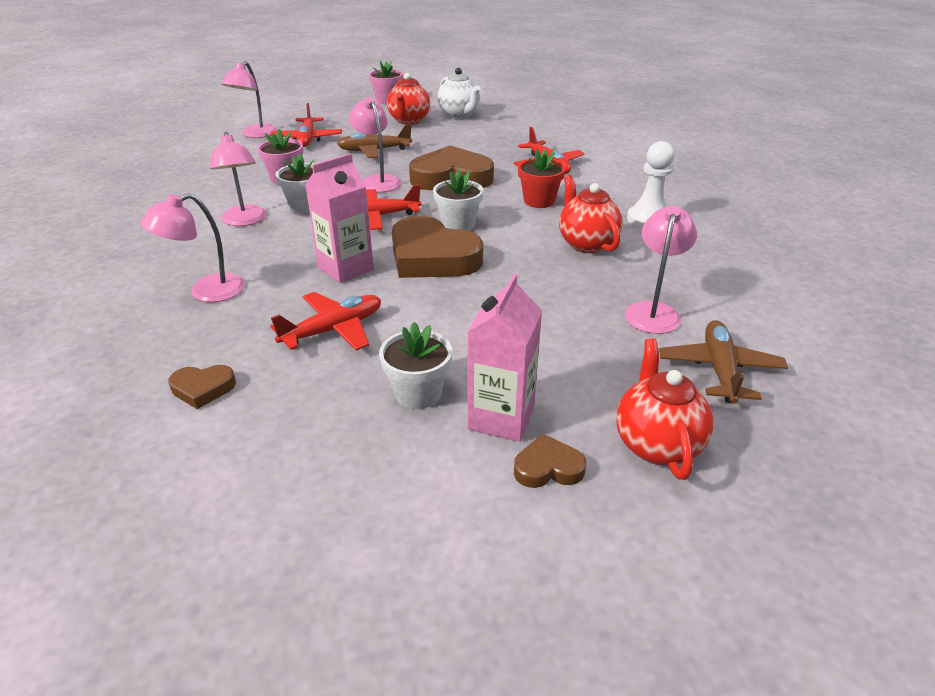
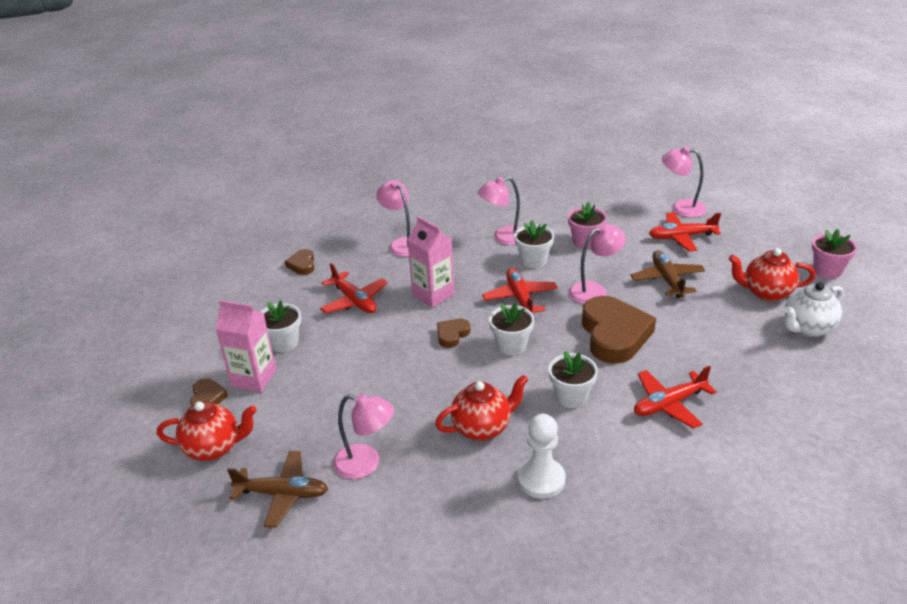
camera: 90 degrees right, 0 degrees up
(432, 257) = (452, 335): brown heart -> brown heart, size x0.47
(539, 201) = (571, 396): red flower pot -> white flower pot

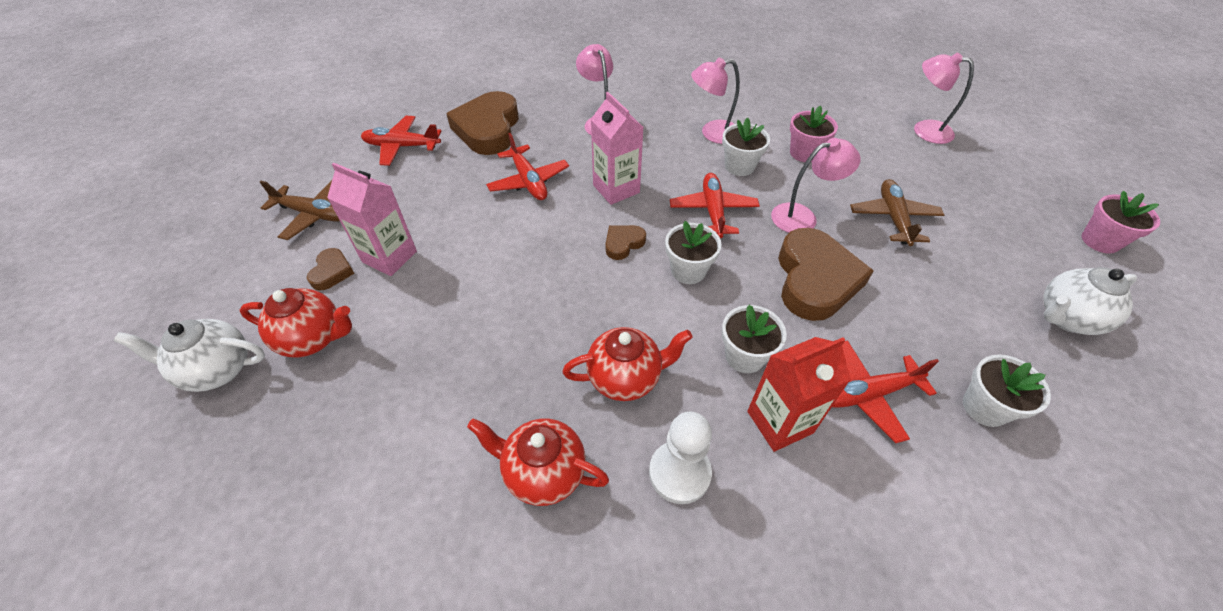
camera: 10 degrees right, 15 degrees up
(141, 484) = (218, 370): none -> white teapot
(282, 494) = (365, 420): brown plane -> brown plane (314, 214)
(284, 343) = (437, 218): white flower pot -> white flower pot (984, 407)
(302, 265) = (488, 129): brown heart -> brown heart, size x2.14
(366, 463) = (474, 399): pink lamp -> none
(608, 434) = (780, 422): none -> red carton
(681, 237) = (919, 166): red plane -> red plane (402, 146)
(766, 293) = (1016, 257): red teapot -> red teapot (543, 472)

